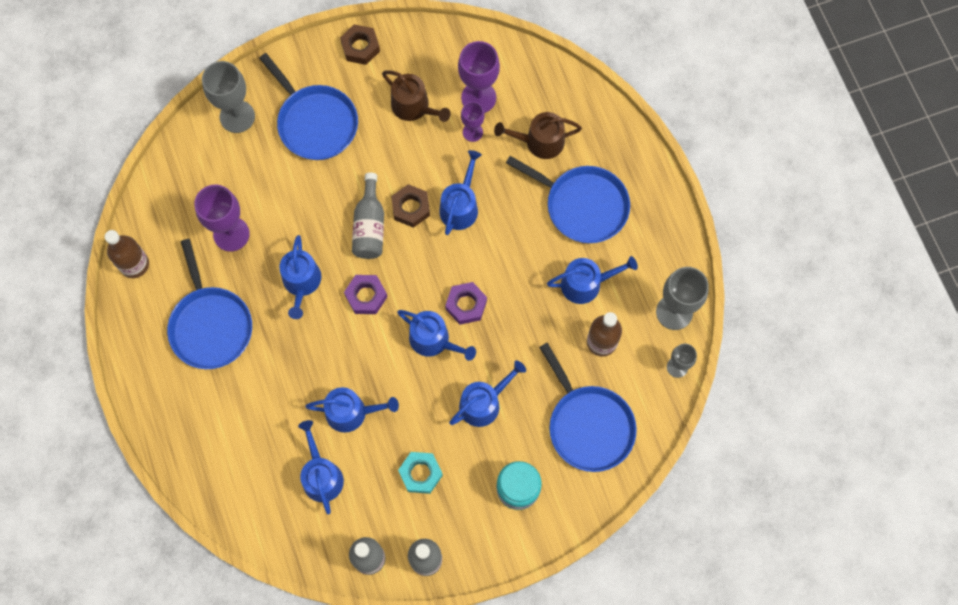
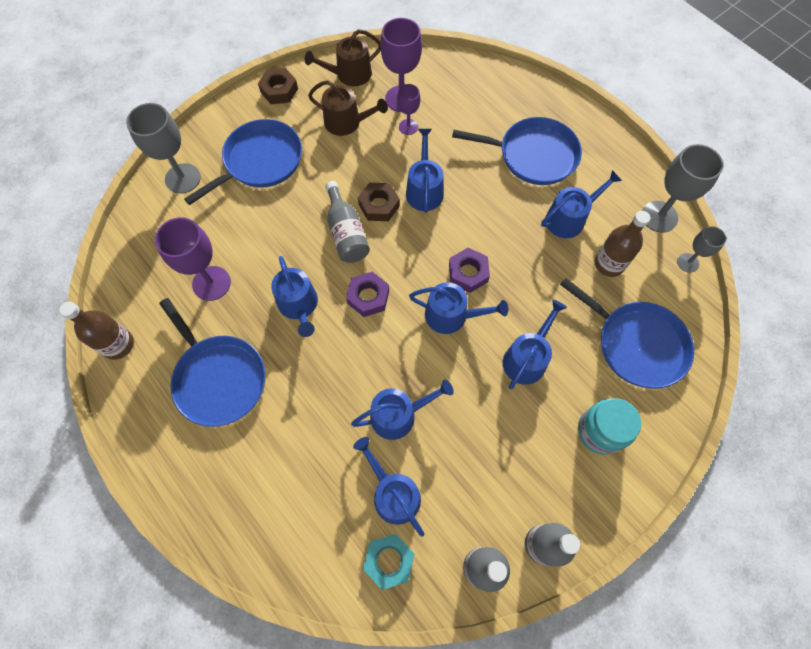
camera: 20 degrees left, 5 degrees down
(315, 123) = (260, 161): blue pan -> blue pan turned 75 degrees counterclockwise
(420, 473) = (496, 452): turquoise nut -> turquoise nut (389, 561)
(539, 142) = (471, 117): brown watering can -> brown watering can (349, 74)

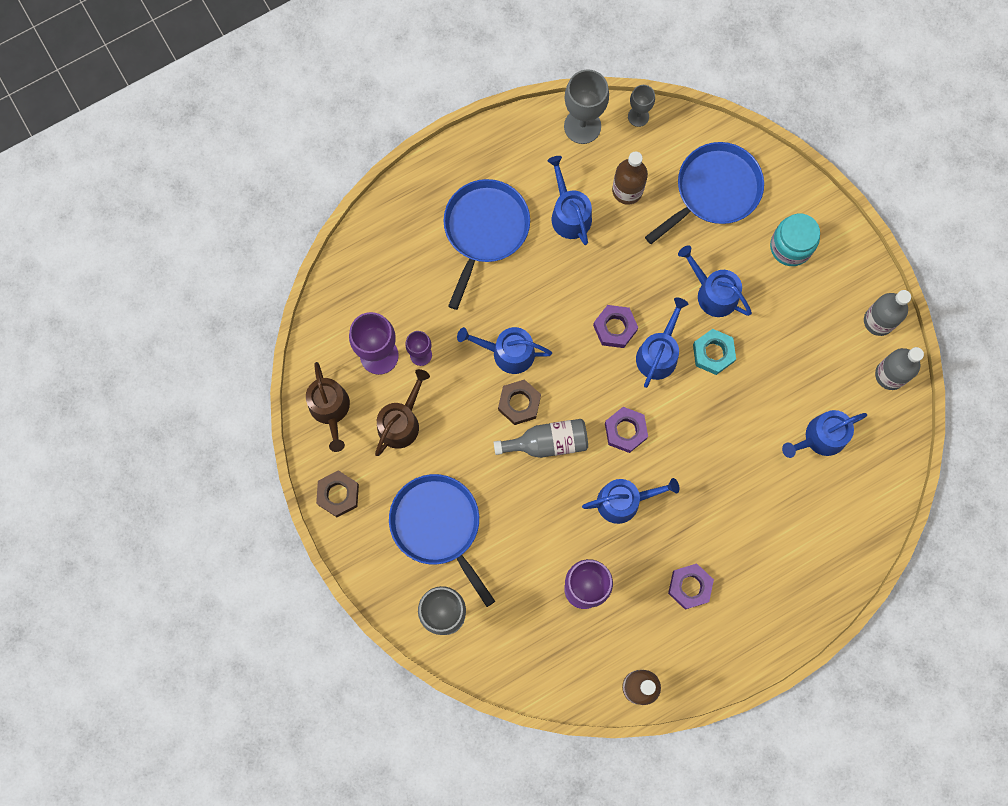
camera: 80 degrees left, 10 degrees up
(219, 378) = (689, 587): blue pan -> purple nut
(389, 561) = (875, 450): turquoise nut -> turquoise nut (713, 353)
(398, 415) = (750, 421): blue watering can -> none

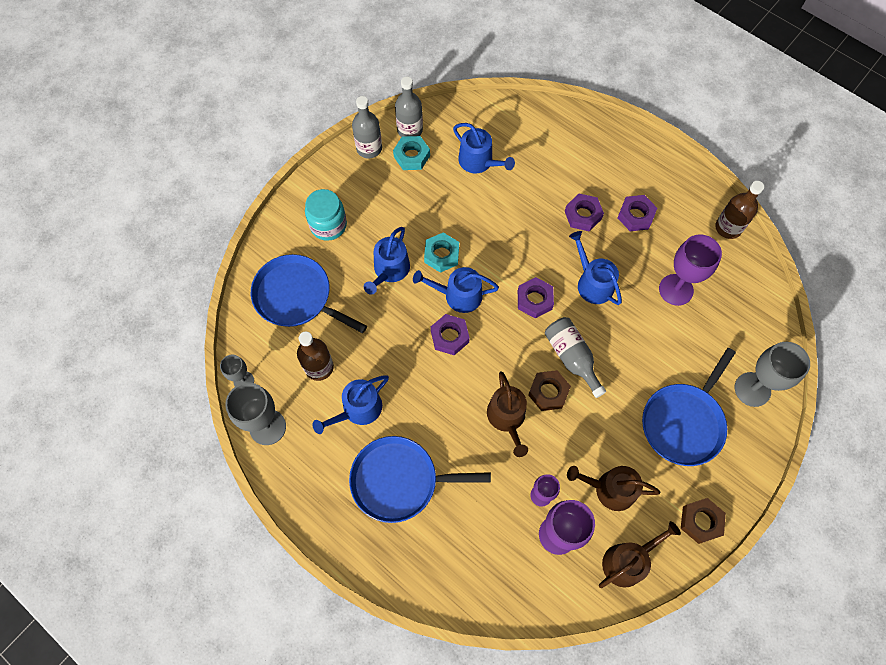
camera: 110 degrees left, 10 degrees down
(508, 352) = (507, 418): blue watering can -> brown watering can
(710, 527) = (583, 215): none -> purple nut
(852, 365) = (411, 156): none -> turquoise nut

